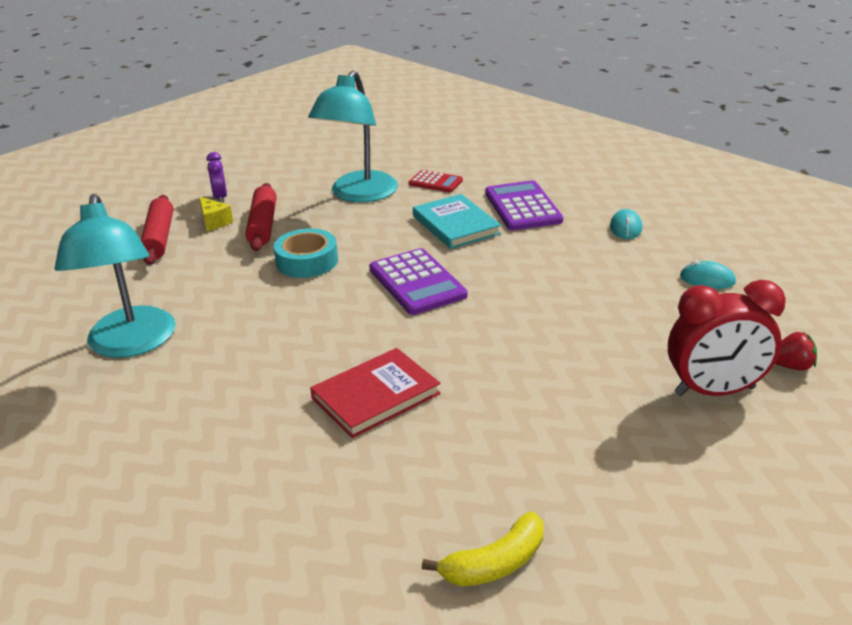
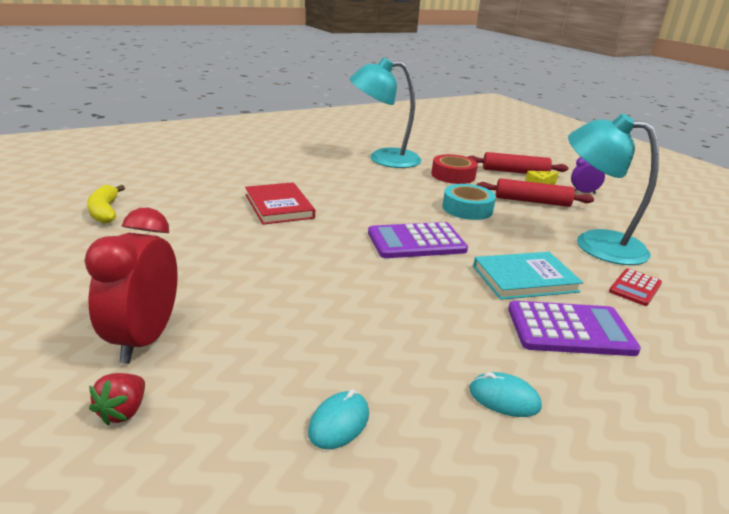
camera: 100 degrees right, 5 degrees down
(191, 279) = (453, 175): none -> red tape

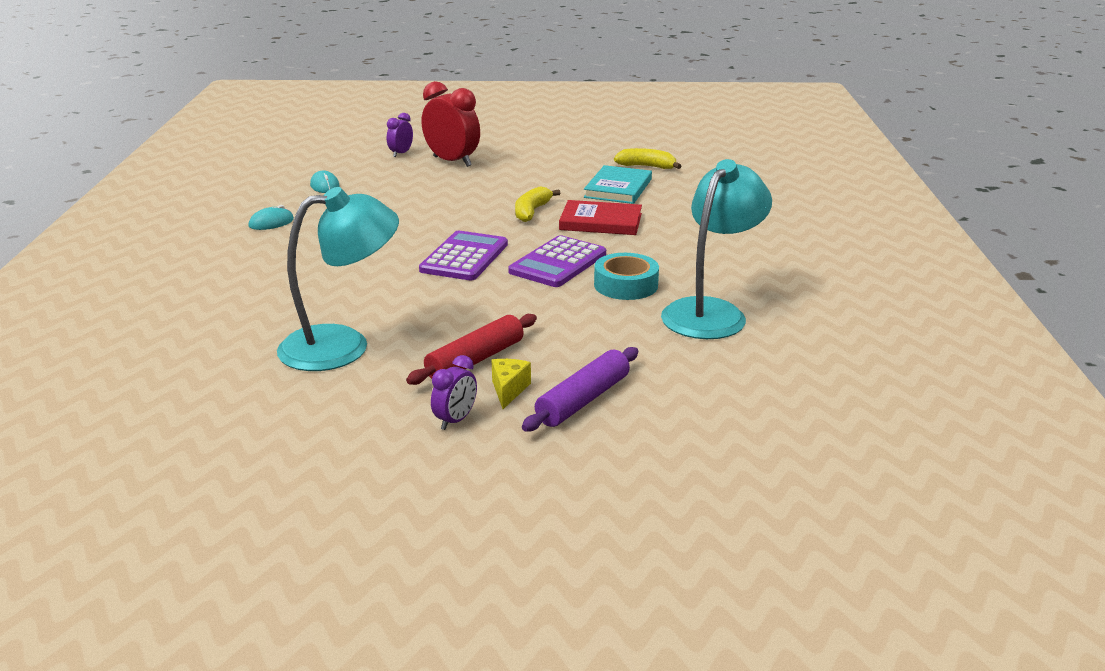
camera: 125 degrees right, 0 degrees up
(123, 411) = (401, 153): red strawberry -> purple clock
(285, 238) = (531, 212): none -> yellow banana
(453, 175) = (609, 340): red tape -> none
(467, 209) = (501, 308): turquoise tape -> turquoise tape (626, 285)
(515, 172) = (583, 400): red rolling pin -> purple rolling pin
(524, 279) = (349, 278): turquoise book -> turquoise book (618, 188)
(570, 330) = (277, 266): purple calculator -> purple calculator (558, 263)
(635, 288) = (264, 320): red calculator -> none

